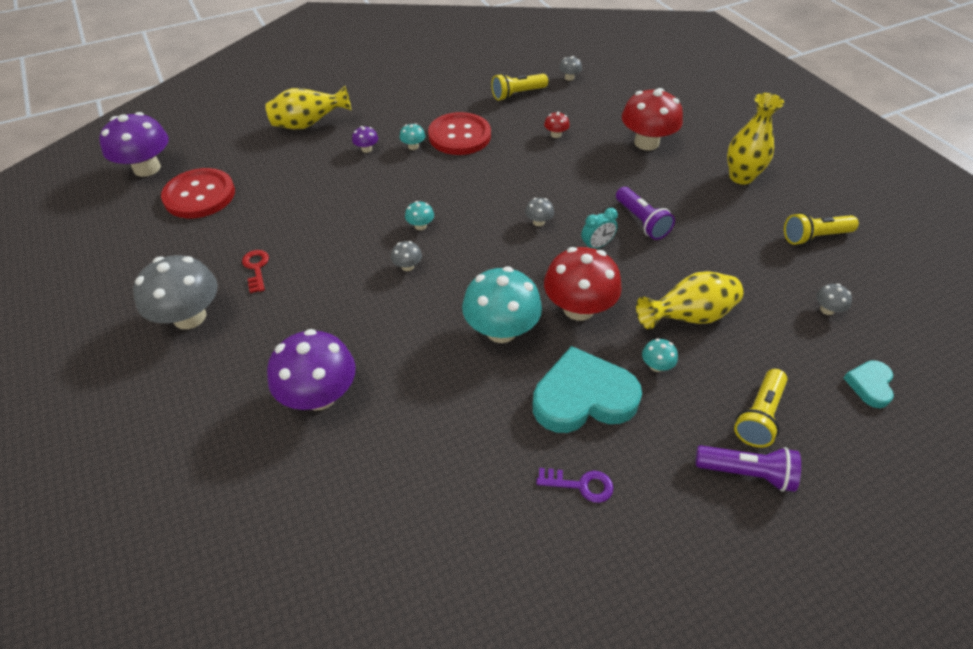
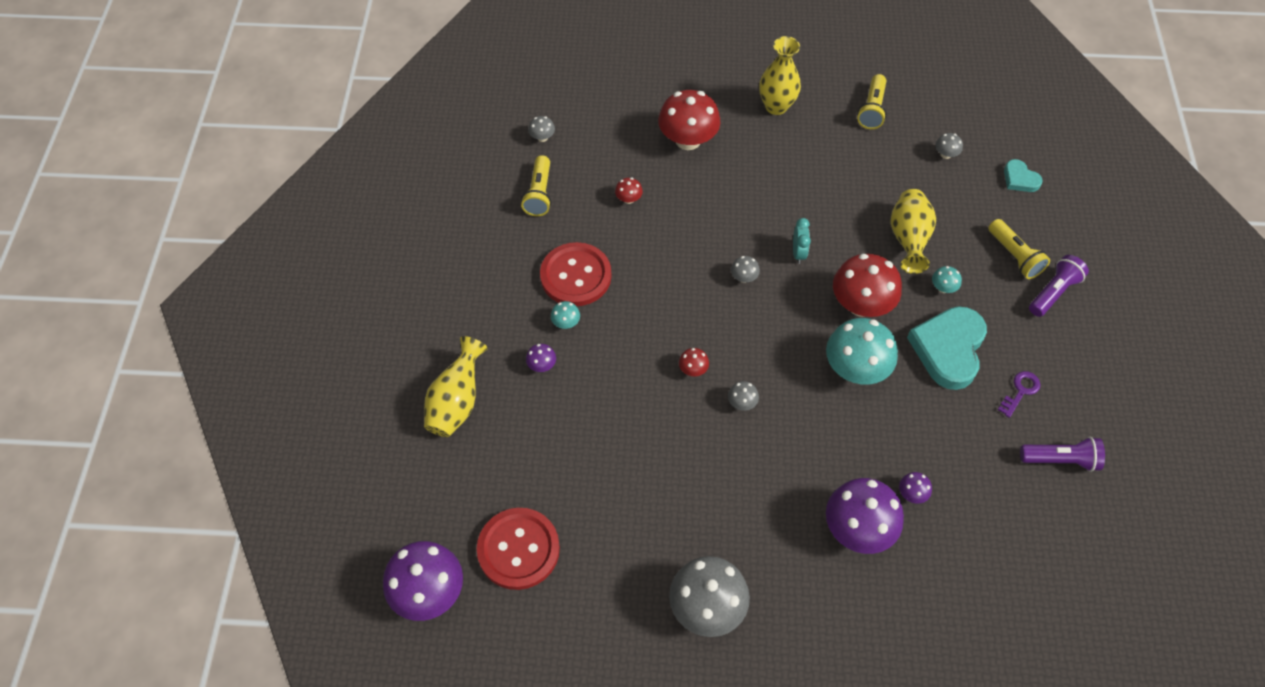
camera: 60 degrees left, 10 degrees up
(256, 268) = (671, 529): red key -> none
(384, 426) = (912, 494): none -> purple mushroom
(420, 226) = (693, 369): turquoise mushroom -> red mushroom
(641, 221) = (788, 206): purple flashlight -> purple flashlight (1060, 459)

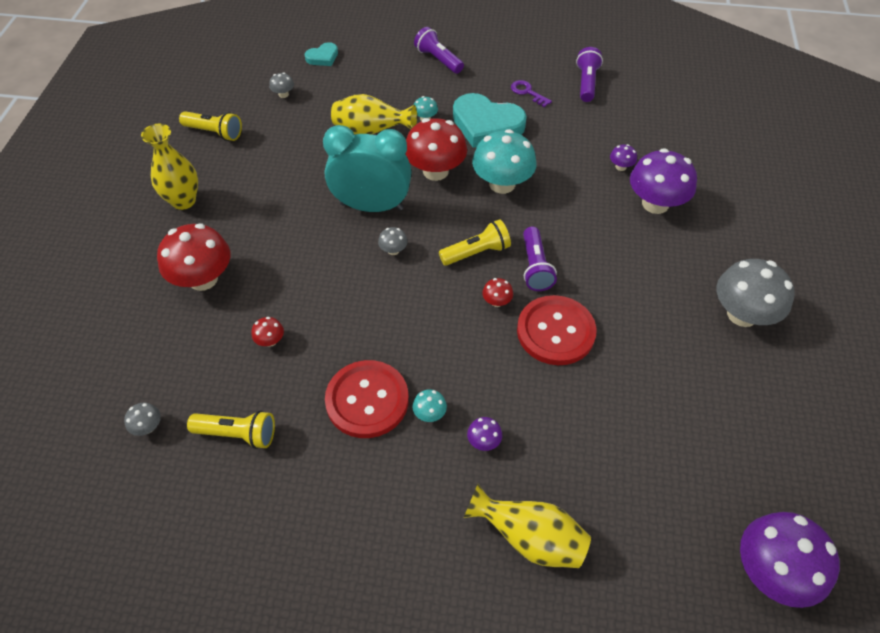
camera: 85 degrees left, 5 degrees down
(518, 549) = (708, 473): red button -> red button (555, 332)
(742, 403) = (535, 267): grey mushroom -> purple flashlight
(798, 253) = (371, 206): turquoise clock -> turquoise clock, size x2.40
(1014, 256) = (400, 74): yellow flashlight -> yellow flashlight (476, 252)

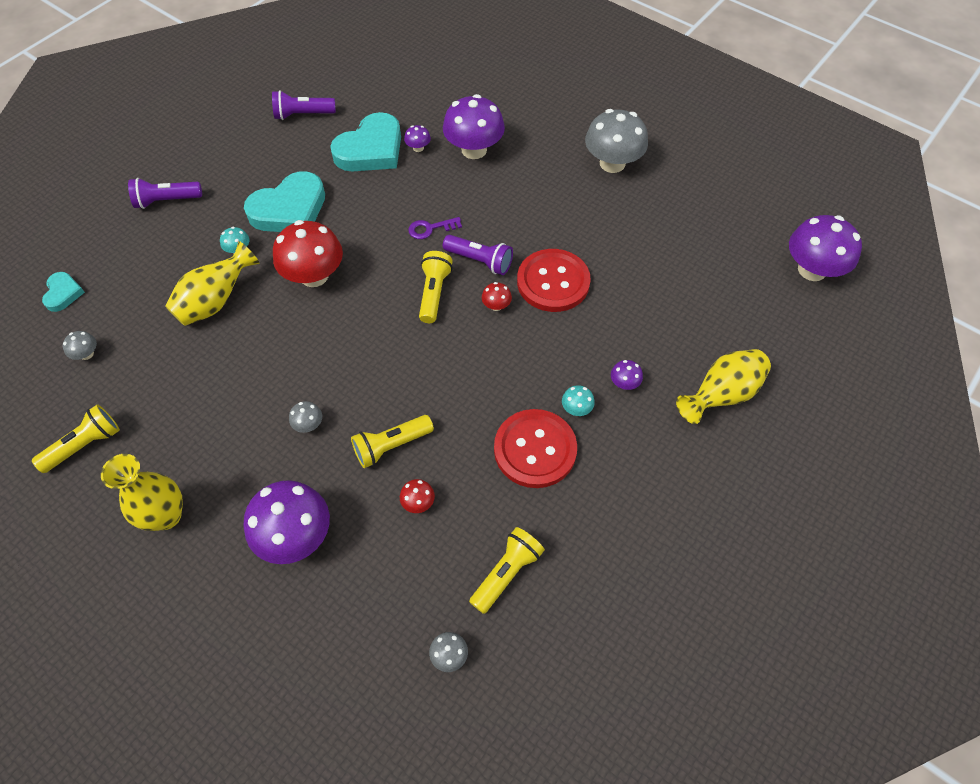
camera: 60 degrees left, 5 degrees up
(203, 279) = (295, 536): red mushroom -> purple mushroom
(311, 297) = (391, 446): none -> yellow flashlight
(371, 206) = (316, 346): turquoise clock -> none
(393, 250) = (384, 354): grey mushroom -> grey mushroom (308, 424)
(502, 184) = (371, 235): turquoise mushroom -> none
(527, 92) = (276, 159): purple key -> purple key (430, 228)
(586, 83) = (303, 115): purple flashlight -> purple flashlight turned 45 degrees counterclockwise
(590, 139) = (371, 149): none -> turquoise heart

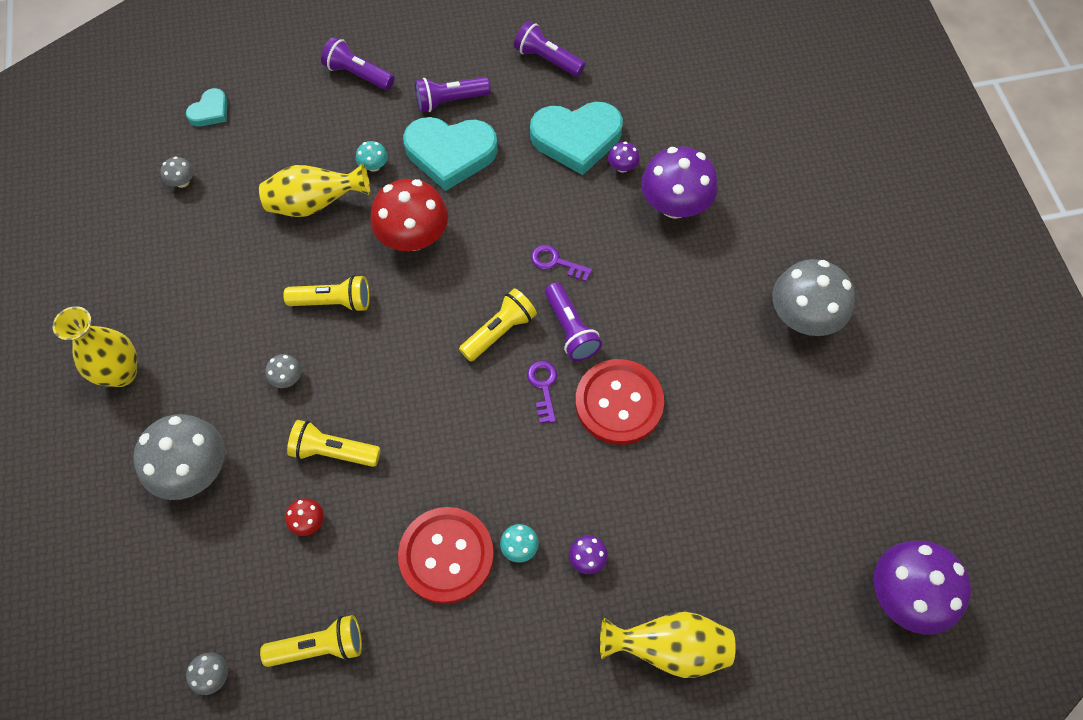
camera: 40 degrees right, 5 degrees up
(85, 445) = (117, 264): yellow flashlight -> yellow flashlight (333, 302)
(256, 178) = (450, 101): none -> purple flashlight
(295, 536) = (194, 470): purple mushroom -> grey mushroom
(496, 305) = (543, 387): red mushroom -> purple key

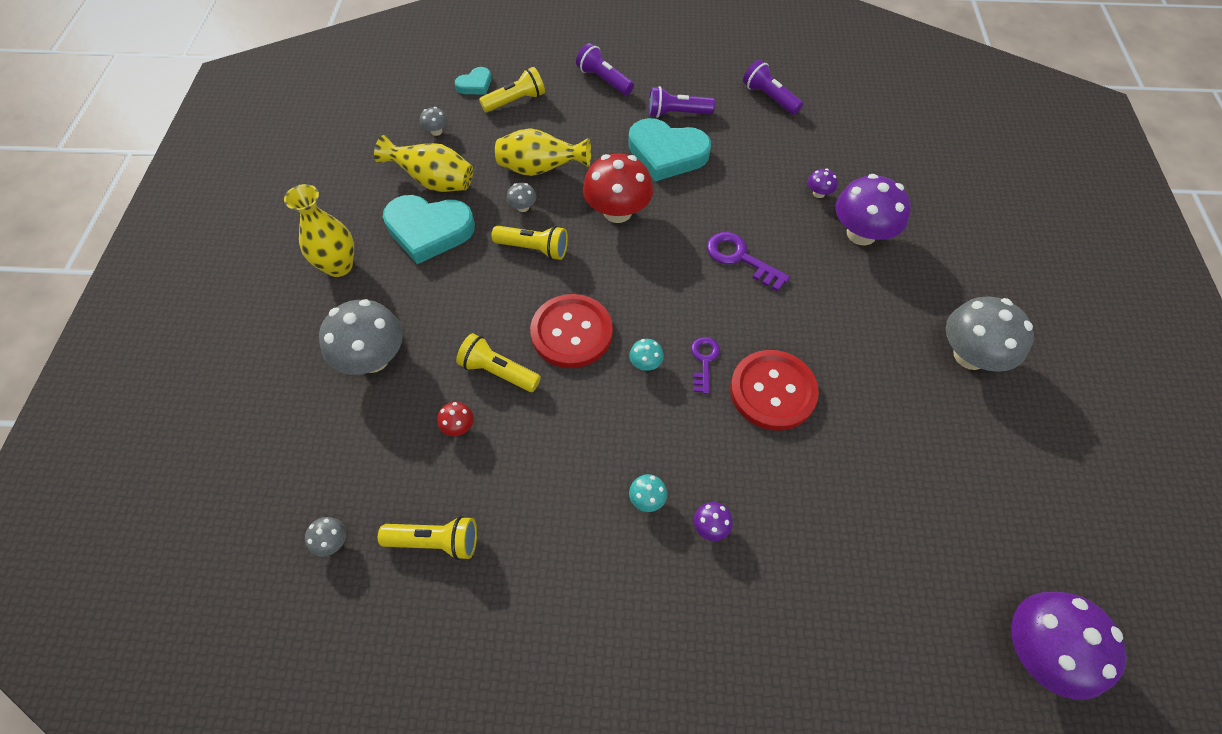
camera: 15 degrees right, 5 degrees down
(287, 378) = (476, 301): grey mushroom -> grey mushroom (523, 207)
(374, 166) = (598, 150): turquoise mushroom -> turquoise mushroom (645, 363)
(446, 555) = (576, 489): red button -> red button (571, 332)
(499, 331) = (674, 304): yellow flashlight -> yellow flashlight (515, 101)
(556, 262) = (740, 258): purple key -> purple key, size x1.52
(570, 329) = (741, 317): purple flashlight -> none
(576, 139) = (781, 163): turquoise heart -> turquoise heart (429, 230)
(669, 648) = (775, 636): yellow vase -> yellow vase (434, 182)

